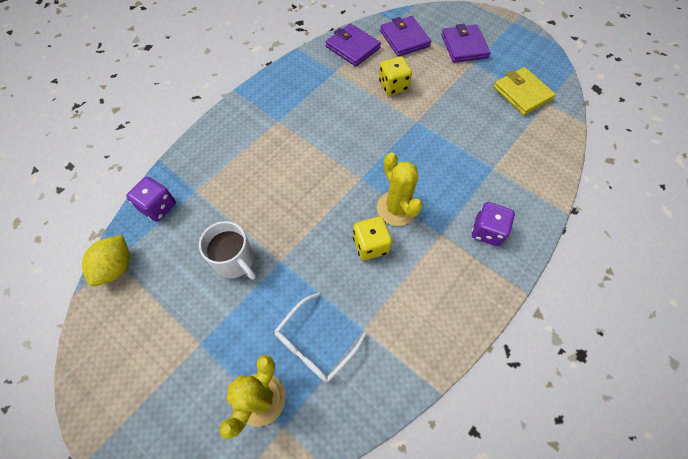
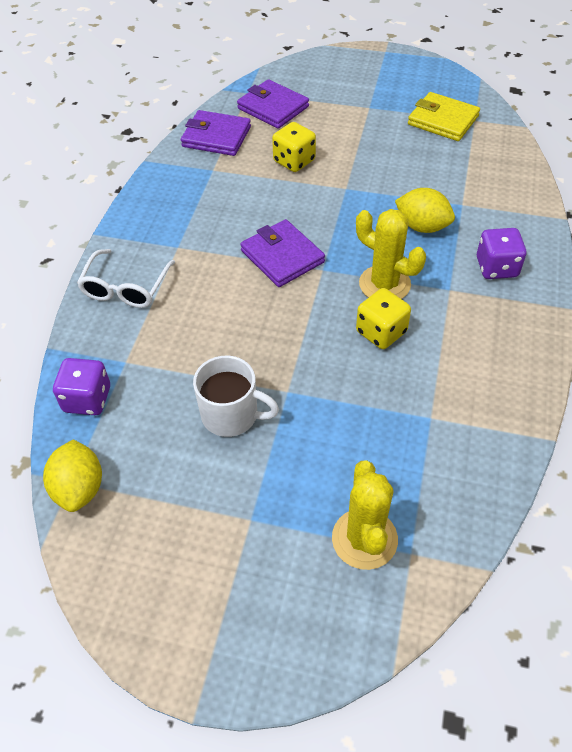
camera: 25 degrees left, 10 degrees down
(315, 343) = (387, 456): white glasses -> white glasses (125, 288)
(452, 174) = (422, 226): none -> yellow lemon
(464, 46) = (347, 93): purple wallet -> purple wallet (282, 256)

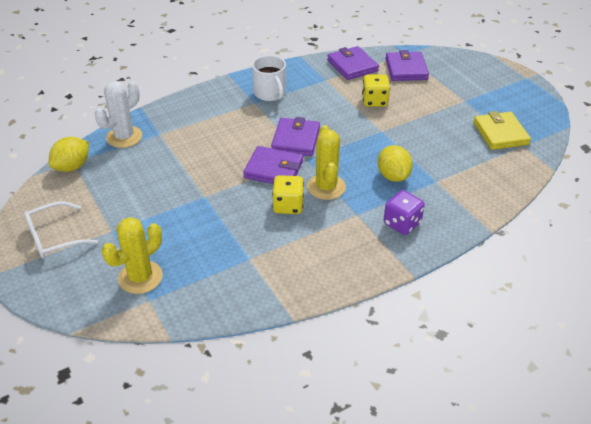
camera: 45 degrees right, 10 degrees down
(87, 399) = (124, 137): purple dice -> white cactus
(125, 288) = (205, 105): white glasses -> white glasses (54, 237)
(231, 415) = (167, 186): white mug -> white mug (270, 93)
(310, 305) = (273, 169): none -> purple wallet

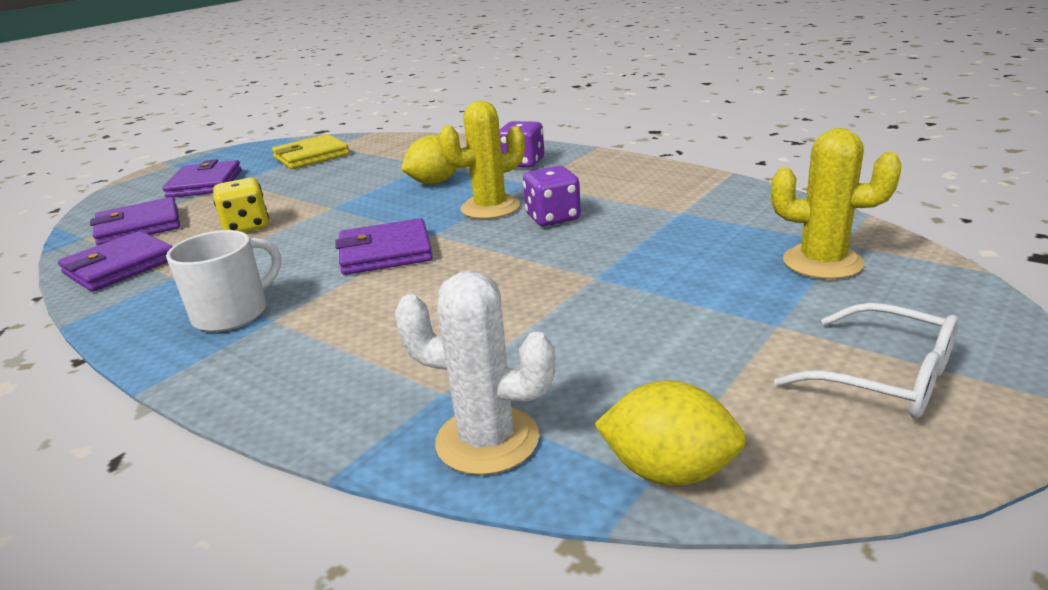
camera: 110 degrees left, 15 degrees down
(273, 169) = (478, 247): purple wallet -> purple wallet (205, 184)
(288, 206) = (553, 218): yellow dice -> purple dice

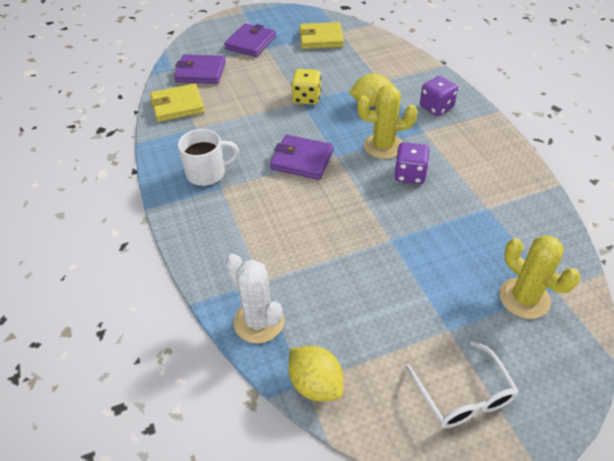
camera: 30 degrees right, 20 degrees up
(120, 266) = (177, 106): purple wallet -> yellow wallet
(247, 227) = (249, 99): yellow dice -> yellow dice (306, 98)

